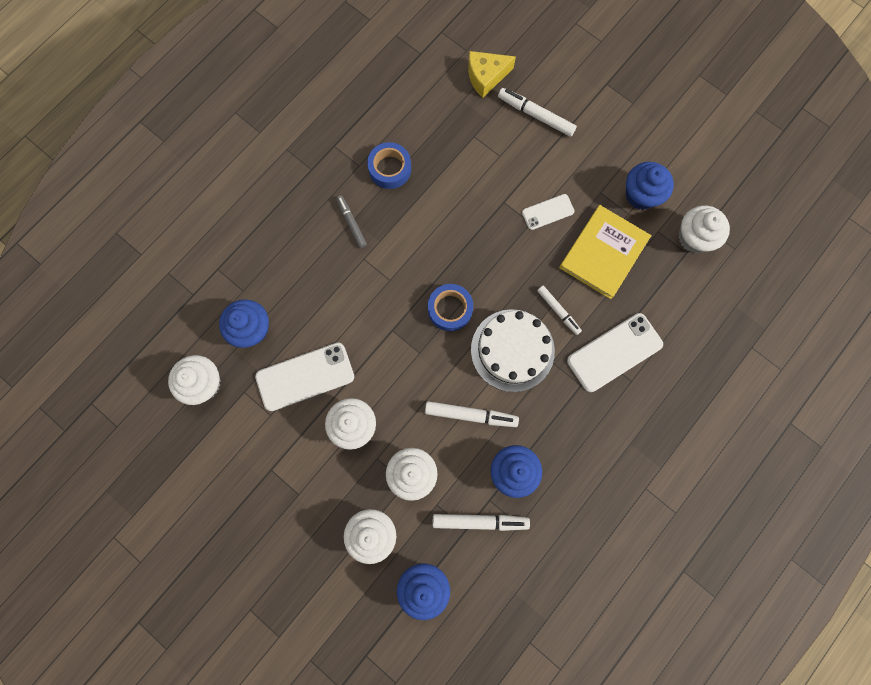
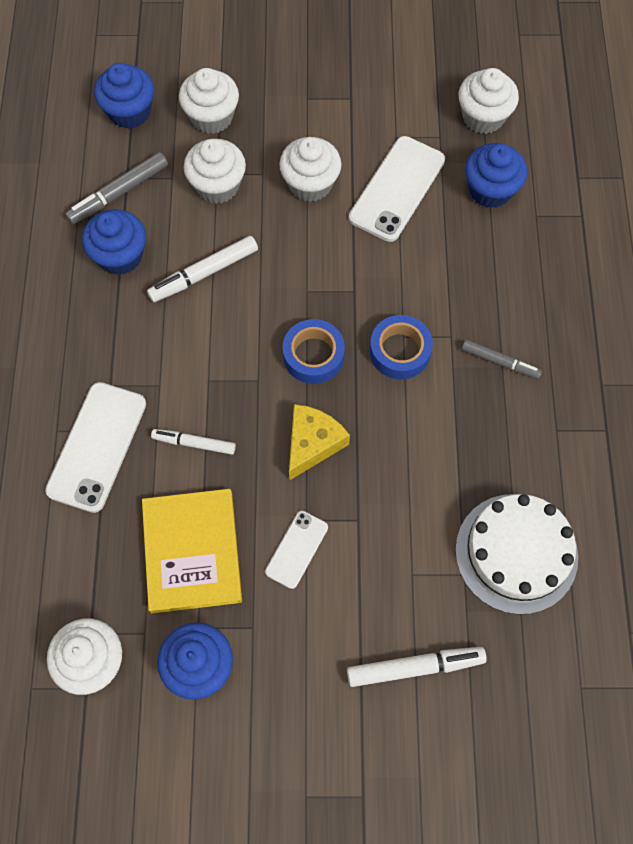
camera: 140 degrees right, 10 degrees down
(390, 169) = (520, 454): blue tape -> blue tape (400, 351)
(480, 521) = (118, 193): white marker -> grey marker
(486, 77) = (522, 669): yellow cheese -> yellow cheese (312, 443)
(512, 350) = (212, 365): white cake -> white cake (516, 553)

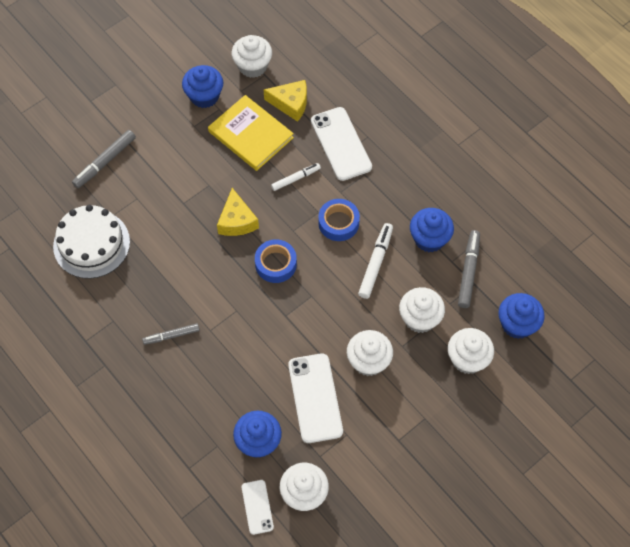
camera: 140 degrees right, 5 degrees down
(101, 556) = (290, 104): none -> yellow cheese
(296, 549) = (202, 170): white phone -> white phone (257, 507)
(400, 351) = (231, 300): blue tape -> blue tape (338, 223)
(415, 667) = (105, 162): white marker -> grey marker

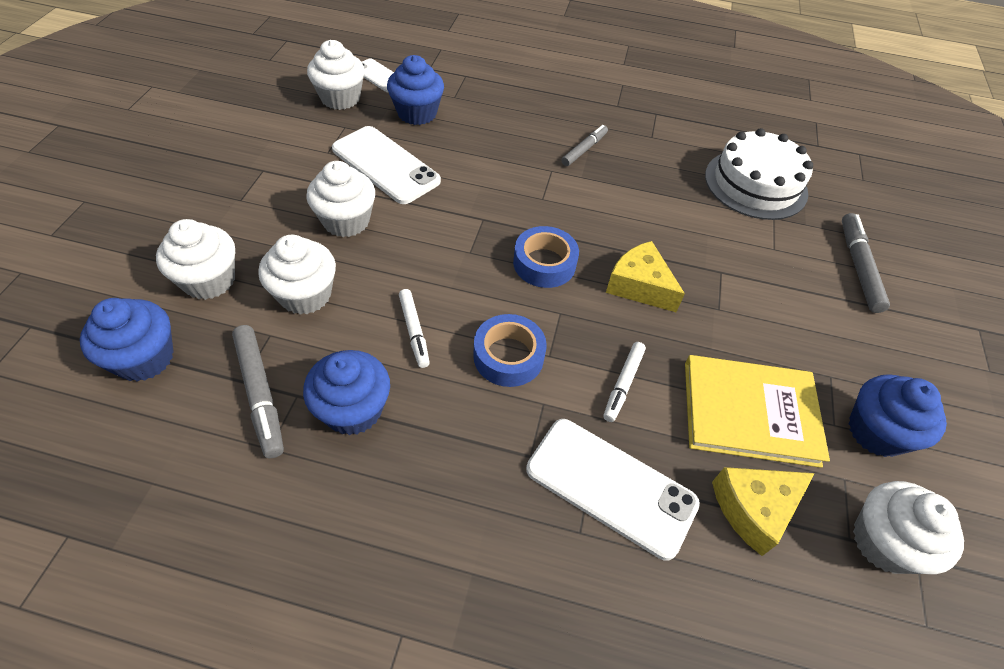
camera: 140 degrees right, 10 degrees down
(376, 263) = (414, 331): white marker -> white marker, size x0.66

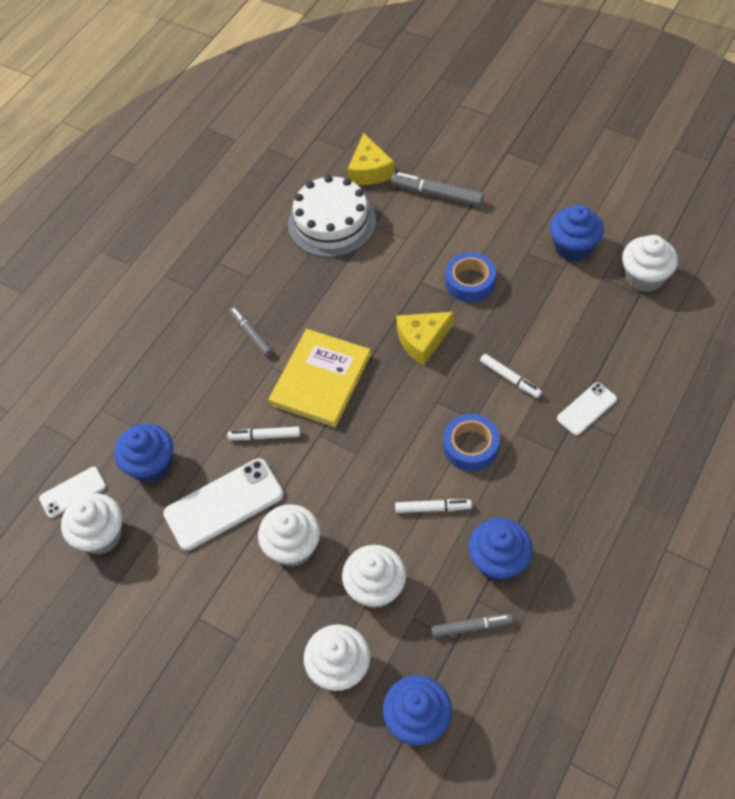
camera: 65 degrees left, 5 degrees up
(260, 394) = (471, 627): grey marker -> grey marker, size x0.66
(469, 179) = (265, 436): none -> white marker
(544, 263) = (383, 400): blue tape -> blue tape (470, 282)
(611, 486) = (586, 409): white phone -> white phone, size x0.56
(749, 412) = (546, 311): yellow book -> yellow book (320, 380)
(754, 509) = (614, 335): yellow cheese -> yellow cheese (369, 170)

